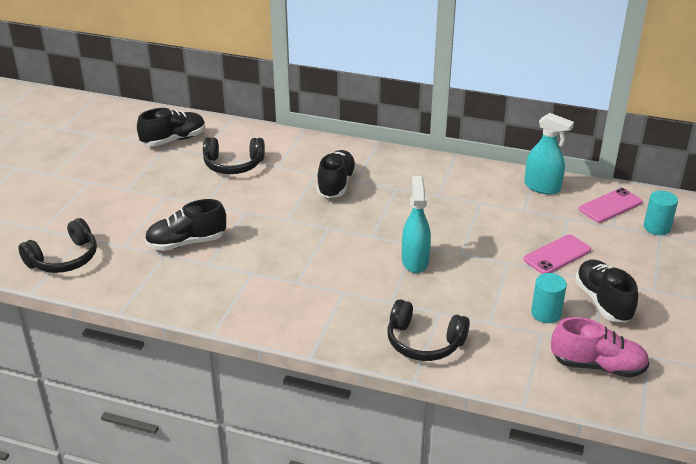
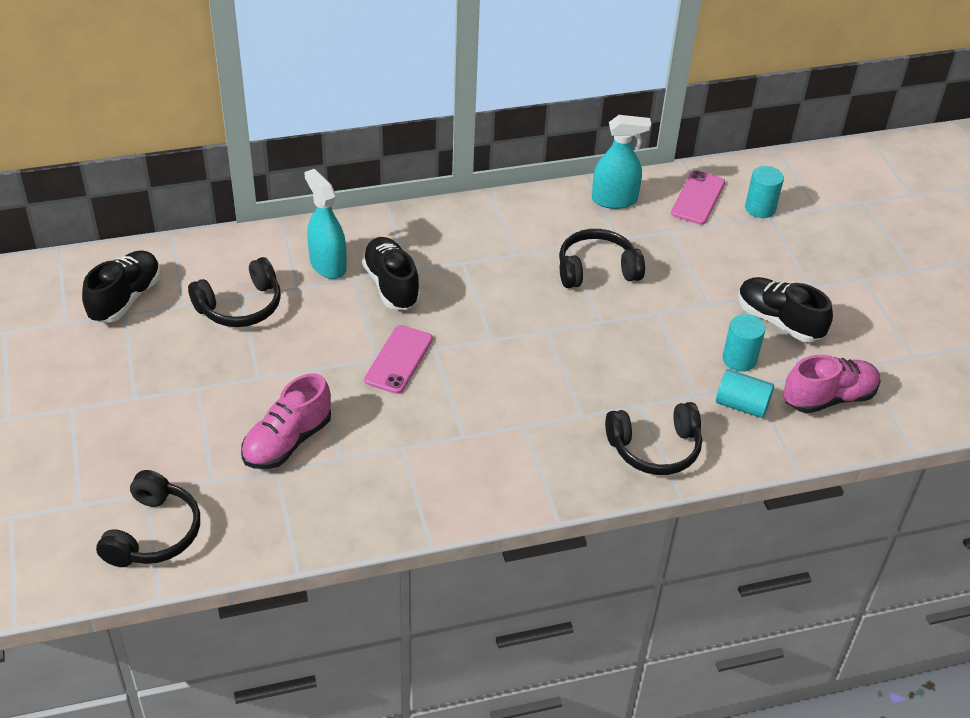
camera: 35 degrees left, 10 degrees up
(186, 243) = (287, 441): black shoe -> pink shoe
(415, 261) = (564, 352): turquoise spray bottle -> turquoise spray bottle (328, 265)
(488, 222) = (596, 270): none -> black headphones
(519, 342) = (741, 405): none -> turquoise cylinder
(557, 255) = (695, 282): pink phone -> pink phone (399, 359)

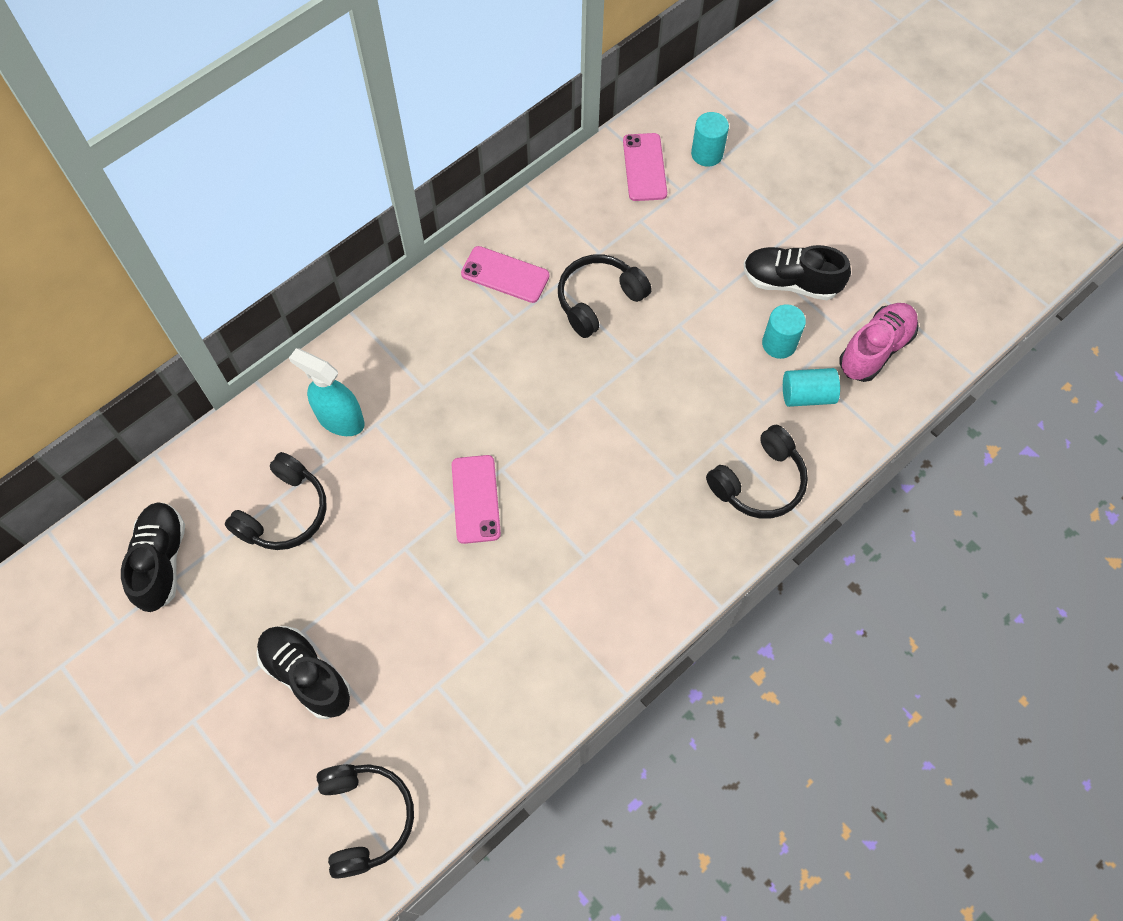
camera: 25 degrees left, 20 degrees up
(287, 441) = (428, 648): pink shoe -> none
(391, 285) = (417, 414): black shoe -> black shoe (306, 675)
(528, 224) = (505, 275): none -> pink phone
(614, 200) = (569, 206): turquoise spray bottle -> none

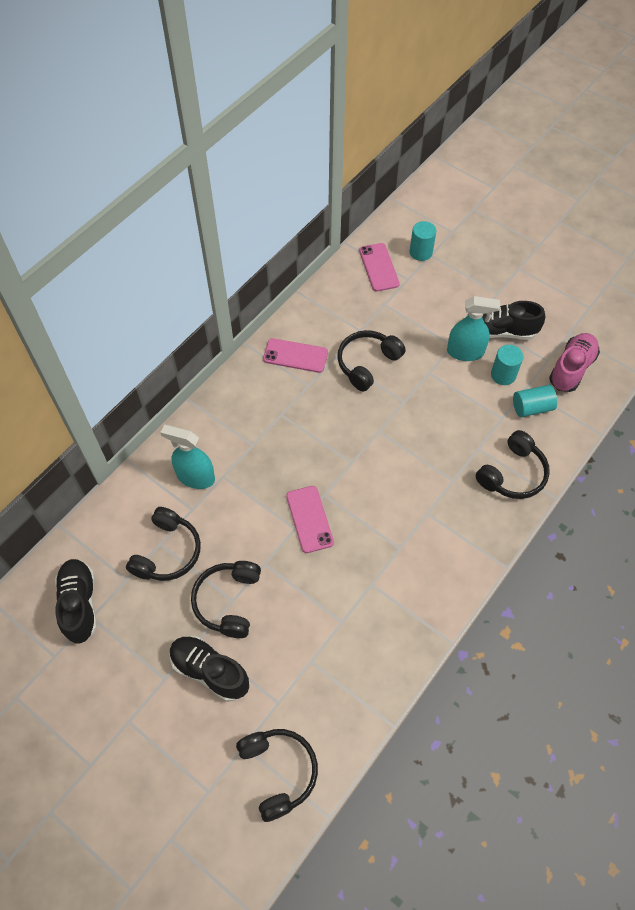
camera: 10 degrees left, 5 degrees down
(348, 590) = (228, 601): none -> black headphones
(735, 304) = (465, 352): none -> turquoise spray bottle

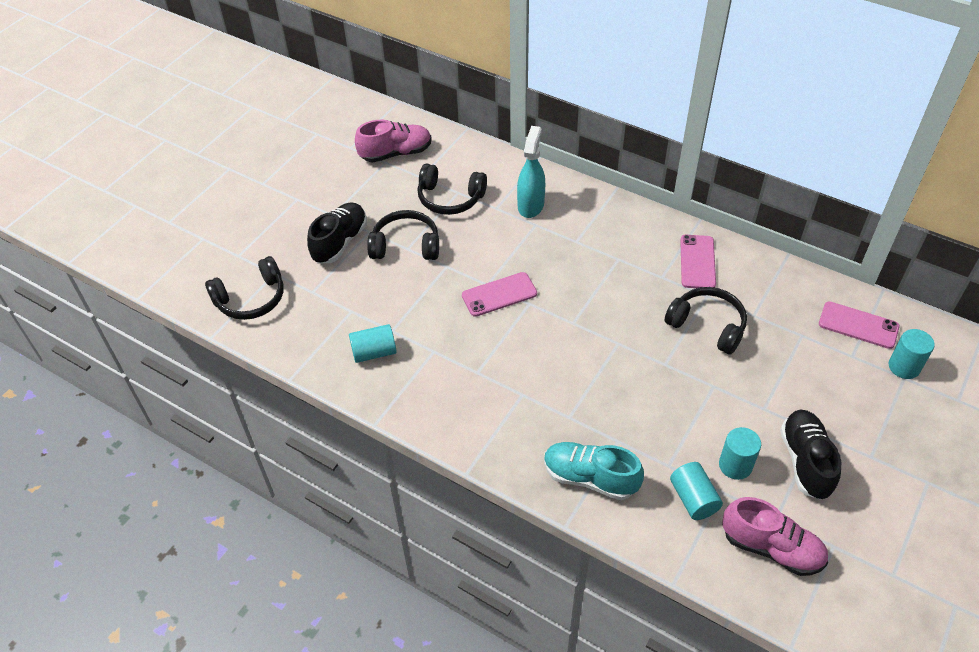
camera: 85 degrees right, 10 degrees down
(79, 604) = (396, 153): black shoe -> pink shoe
(367, 640) = (374, 352): none -> turquoise cylinder
(379, 267) = (858, 325): pink phone -> pink phone turned 45 degrees clockwise
(465, 352) = (757, 422): turquoise spray bottle -> none
(513, 474) = (590, 478): black headphones -> turquoise shoe

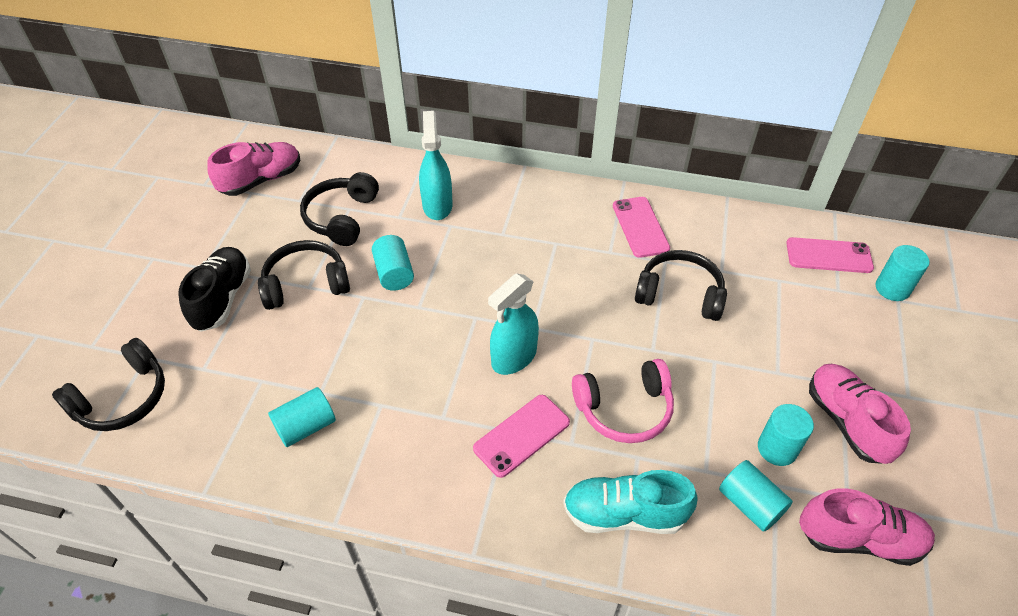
camera: 20 degrees left, 0 degrees up
(450, 198) = (342, 217): black headphones -> black headphones turned 105 degrees clockwise
(477, 253) = (394, 273): none -> turquoise cylinder
(499, 294) = (437, 316): pink phone -> pink phone (521, 435)
(548, 341) = (514, 357): none -> turquoise spray bottle
(622, 403) = (624, 409): none -> pink headphones
(805, 461) = (847, 422): black shoe -> pink shoe

